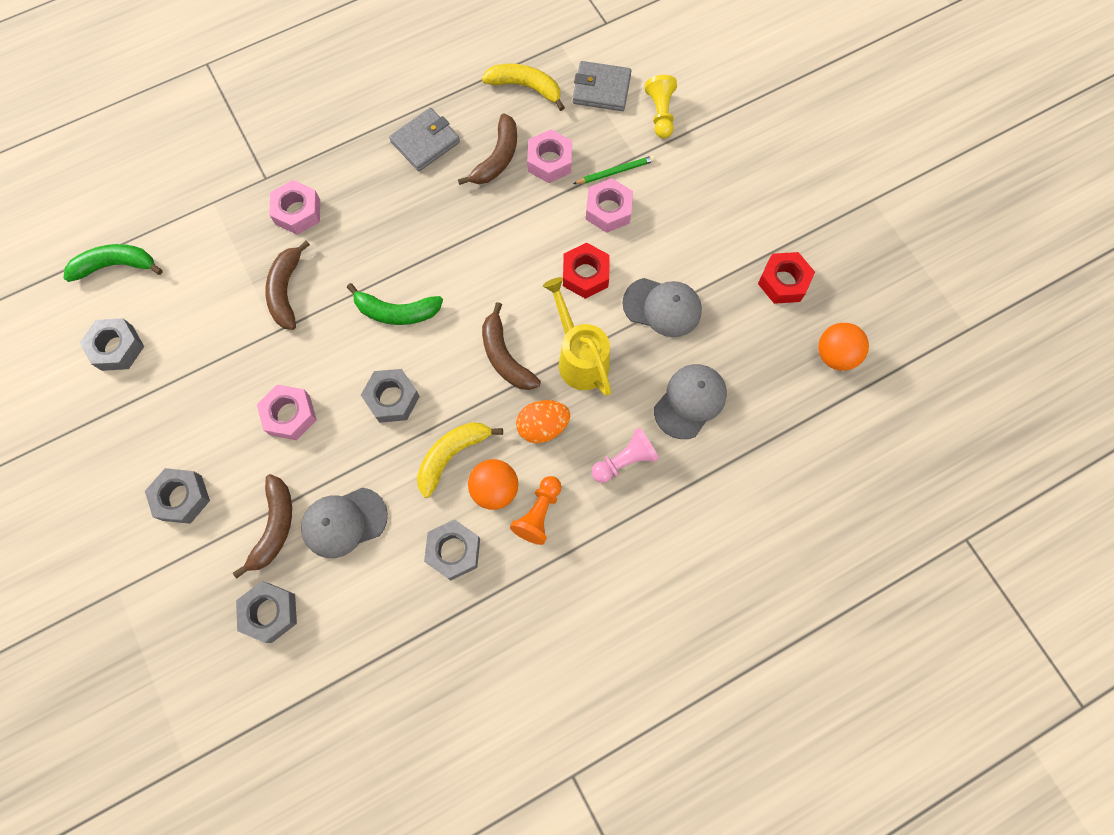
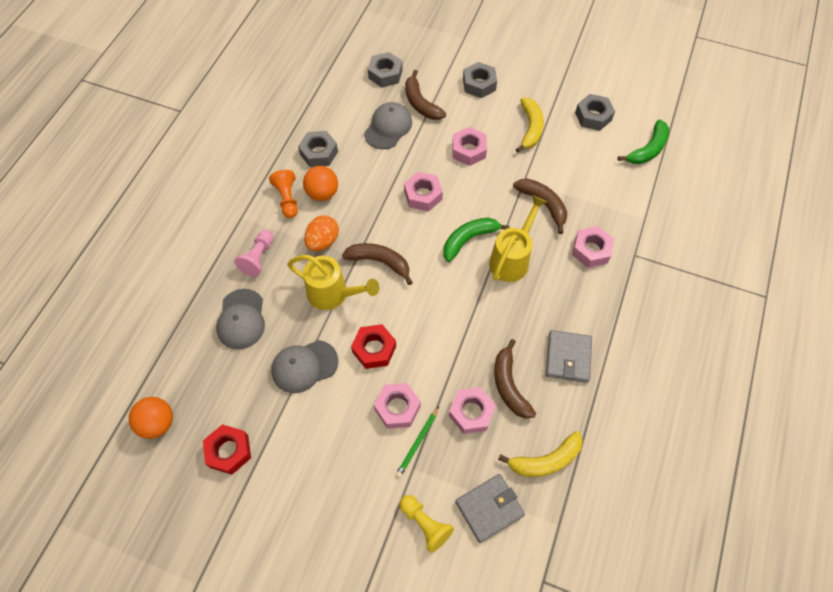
camera: 140 degrees right, 10 degrees down
(378, 260) = (512, 259): none -> yellow watering can
(392, 398) = (423, 195): grey nut -> pink nut
(451, 455) = (362, 192): yellow banana -> yellow banana (530, 128)

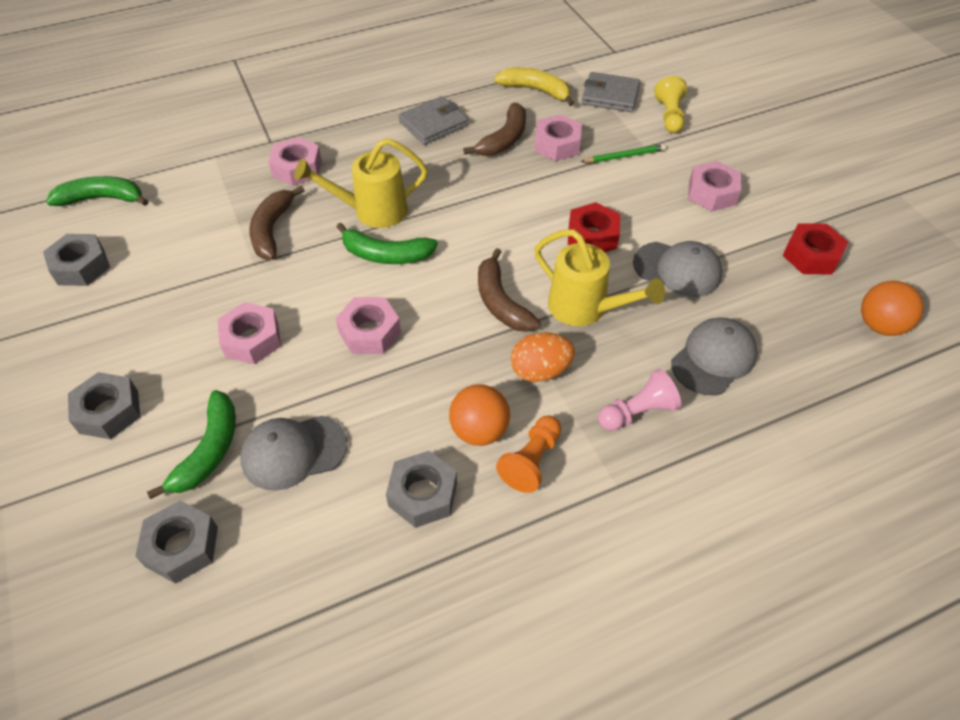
camera: 135 degrees left, 10 degrees down
(333, 294) = (585, 309): yellow watering can -> yellow watering can turned 150 degrees clockwise
(397, 408) = (617, 185): pink nut -> pink nut (712, 193)
(421, 103) = (209, 450): brown banana -> green banana
(530, 128) = (155, 308): yellow banana -> none

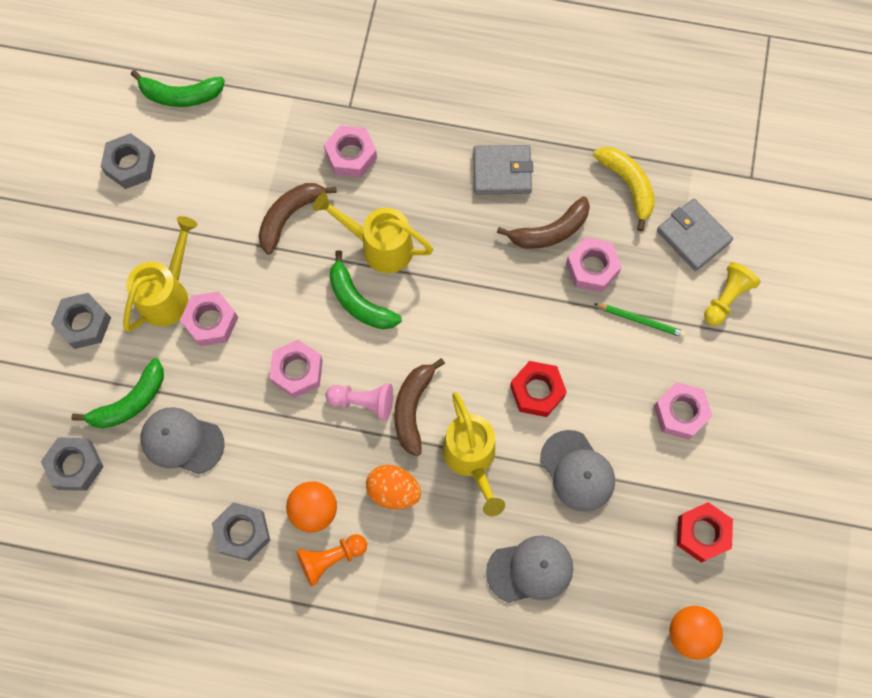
camera: 35 degrees right, 20 degrees up
(102, 199) = (180, 95): green banana -> green banana turned 150 degrees clockwise
(190, 341) = (168, 294): none -> yellow watering can
(637, 412) = (434, 573): pink pawn -> pink pawn (363, 402)

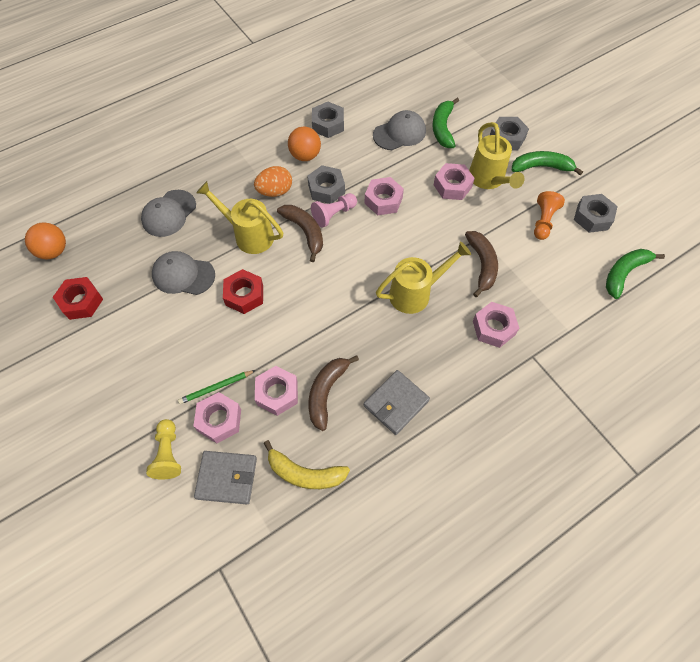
camera: 135 degrees right, 10 degrees down
(75, 465) = (432, 91): grey nut -> grey nut (326, 189)
(331, 559) = (275, 145): orange pawn -> orange pawn (543, 221)
(359, 302) = (392, 256): green banana -> green banana (541, 167)
(680, 413) = (144, 354): pink nut -> pink nut (219, 420)

